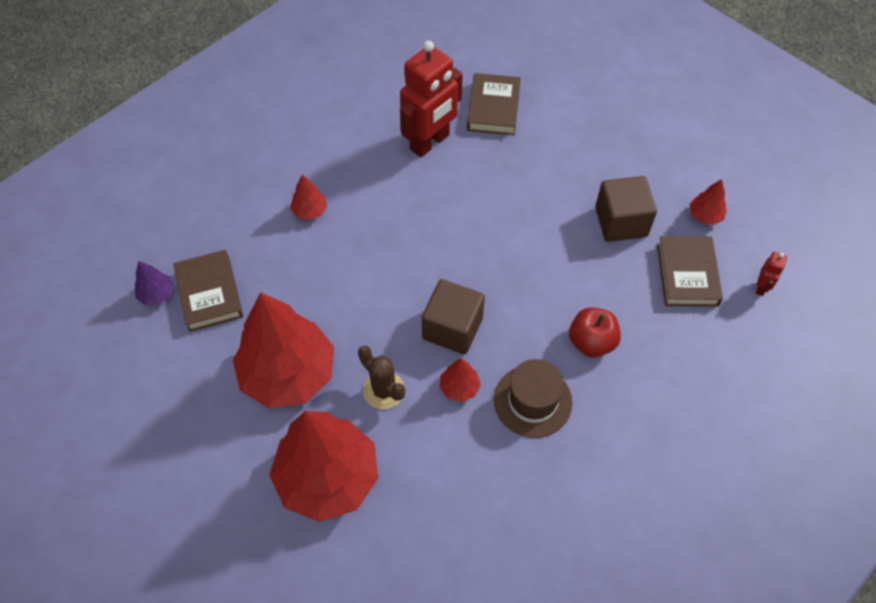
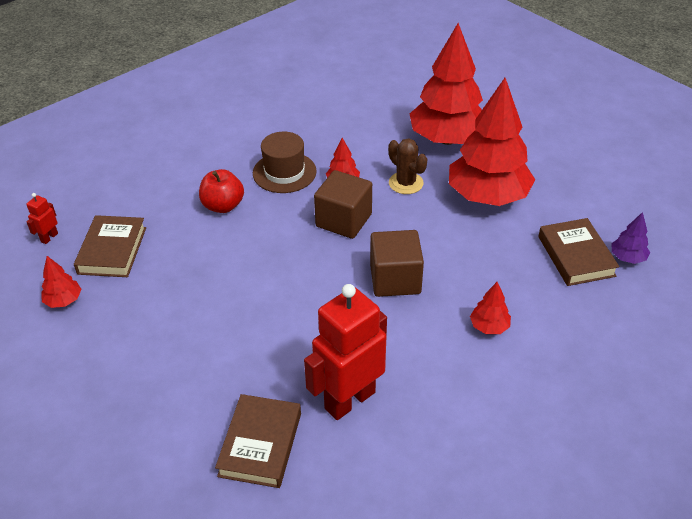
camera: 175 degrees left, 15 degrees down
(621, 222) = (154, 299): brown cube -> brown cube (395, 279)

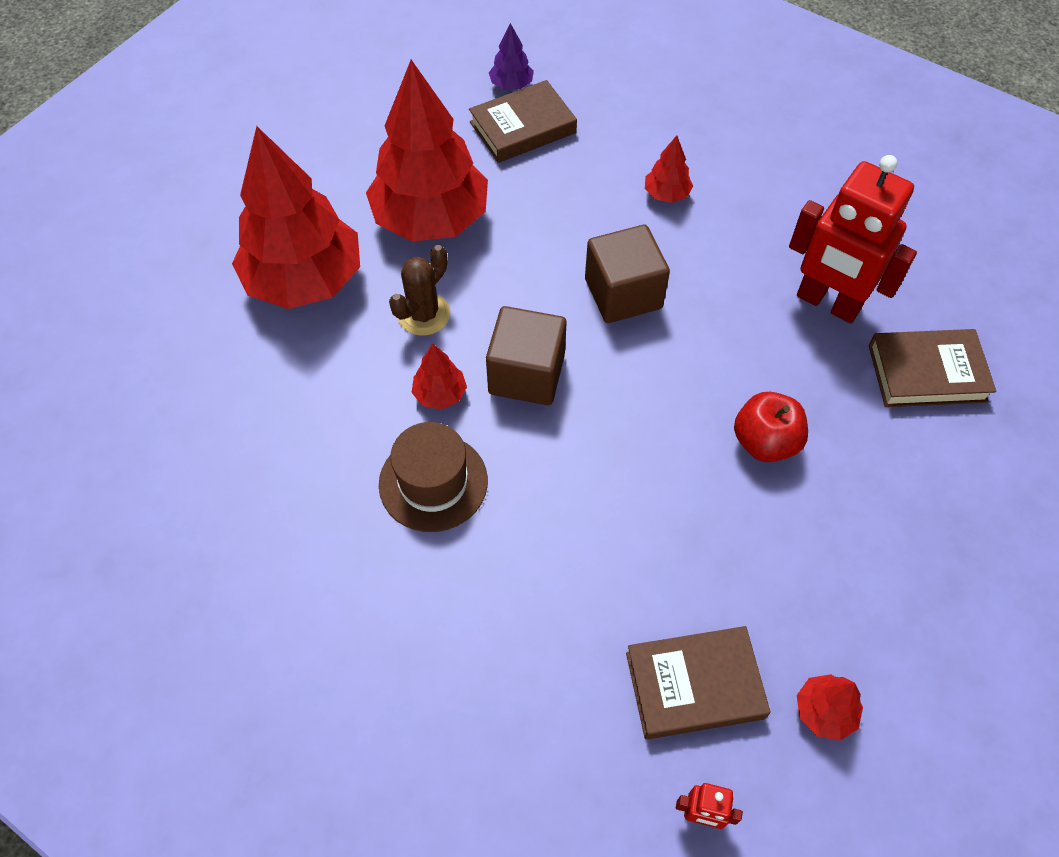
camera: 105 degrees left, 15 degrees up
(223, 206) = (539, 549): red apple -> red apple (765, 442)

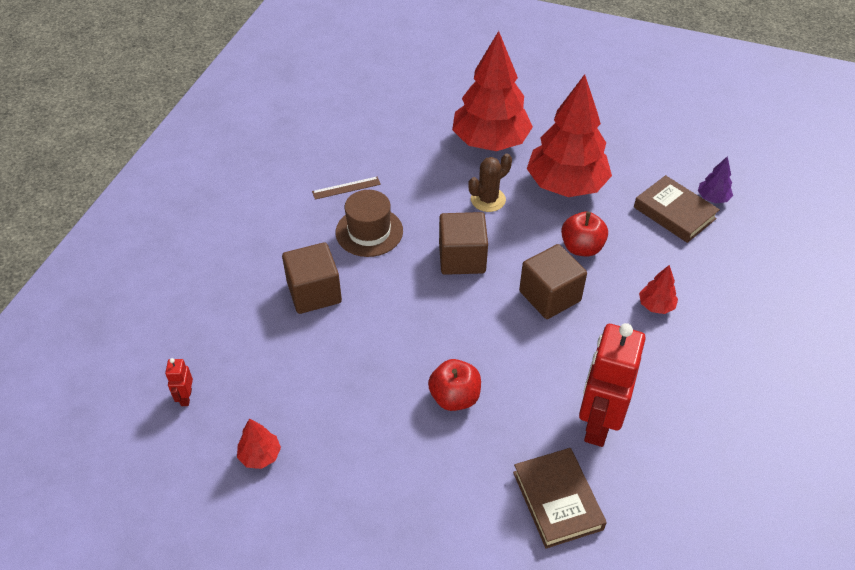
camera: 75 degrees right, 10 degrees down
(323, 496) = (346, 188): none -> brown ruler
(424, 314) = (488, 199): brown cactus -> brown cactus turned 60 degrees counterclockwise
(440, 394) = (431, 221): red tree -> none
(536, 585) = (314, 292): none -> brown cube
(550, 236) = (581, 248): none -> red apple
(694, 685) = (265, 382): brown book -> none

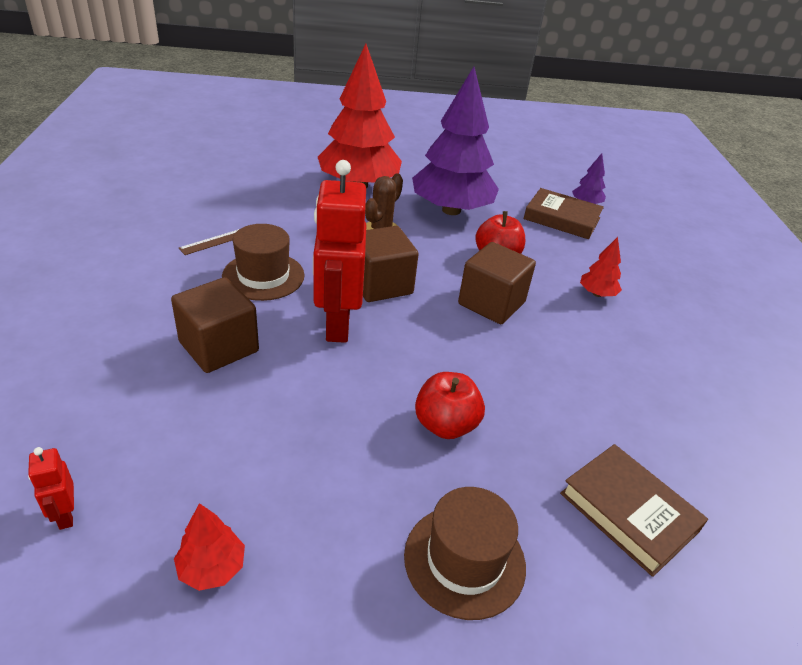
camera: 25 degrees left, 10 degrees down
(419, 498) = (464, 560): none -> brown hat
(566, 185) = (451, 210): red tree -> purple tree
(598, 423) = (616, 415): red robot -> red robot (337, 324)

